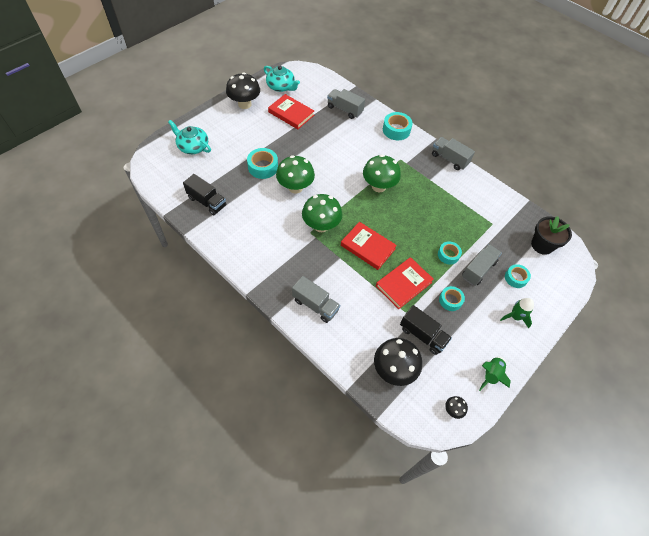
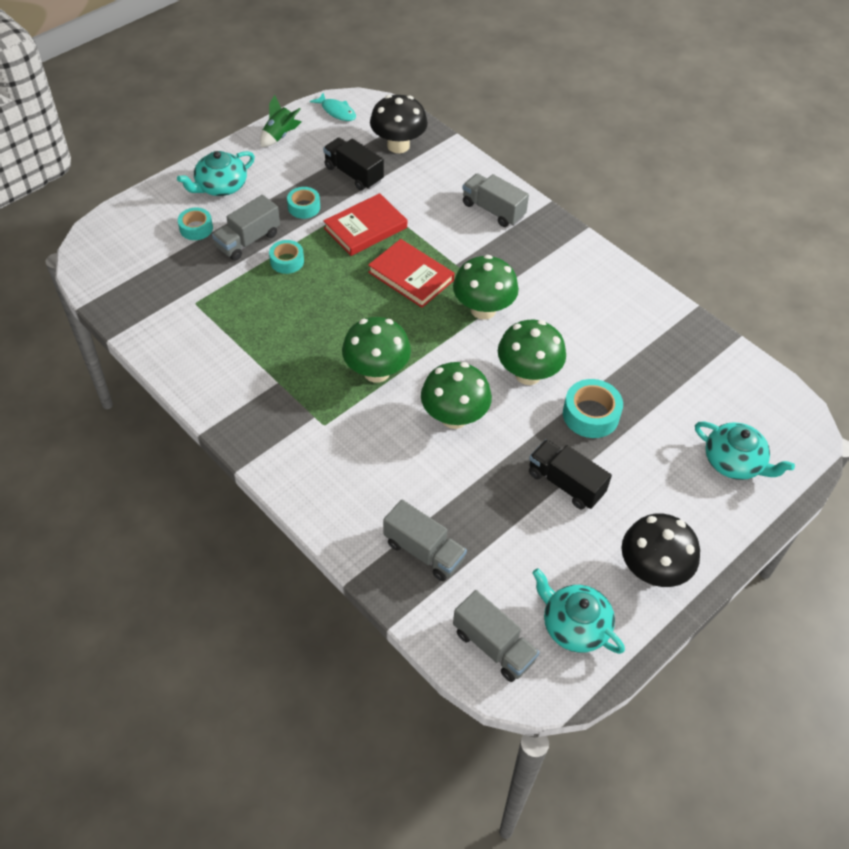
camera: 175 degrees left, 5 degrees down
(207, 202) = (677, 354): black truck -> black truck (565, 483)
(291, 113) = (545, 541): red book -> none
(335, 164) = (454, 417): none -> green mushroom
(396, 130) = (317, 493): turquoise tape -> none
(449, 159) = (225, 422): grey truck -> grey truck (493, 646)
(453, 410) = (336, 111): black mushroom -> turquoise fish
(515, 317) = (220, 186): green rocket -> turquoise teapot
(542, 245) = (129, 269): black flower pot -> none

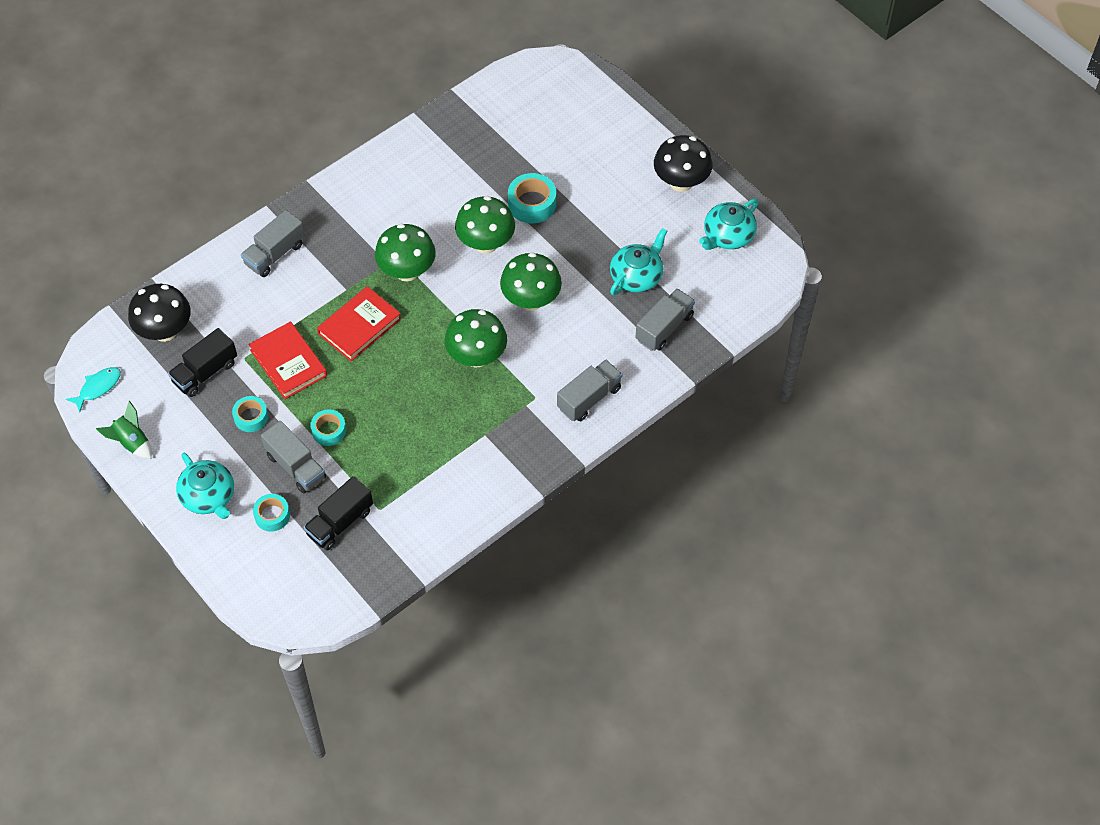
camera: 85 degrees left, 5 degrees up
(493, 646) = (745, 287): grey truck -> grey truck (589, 398)
(565, 483) = (601, 228): black truck -> black truck (340, 522)
(734, 462) = (582, 116): turquoise teapot -> turquoise teapot (637, 276)

